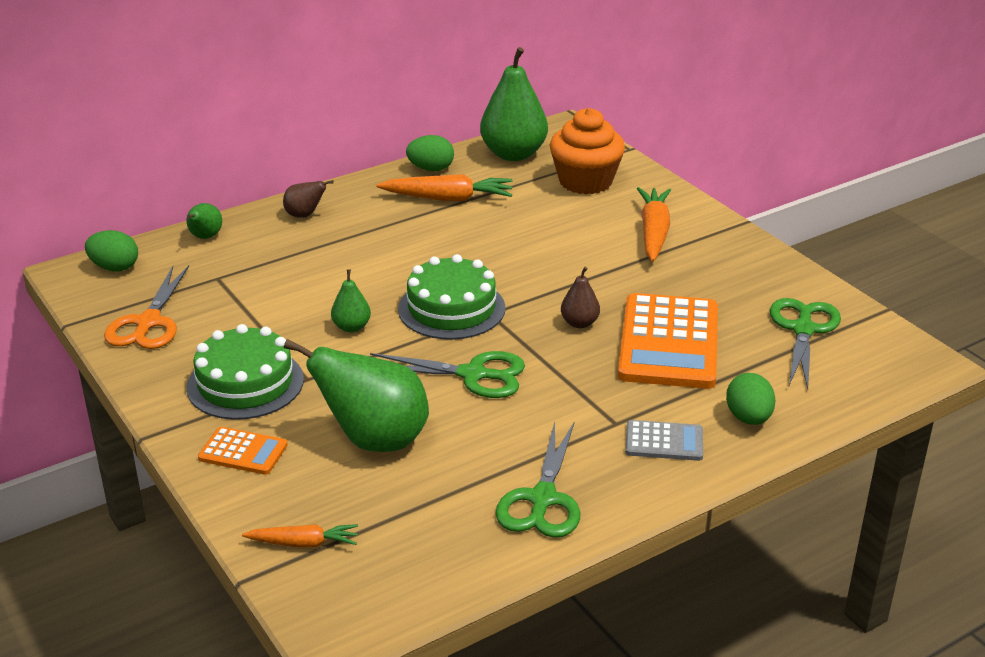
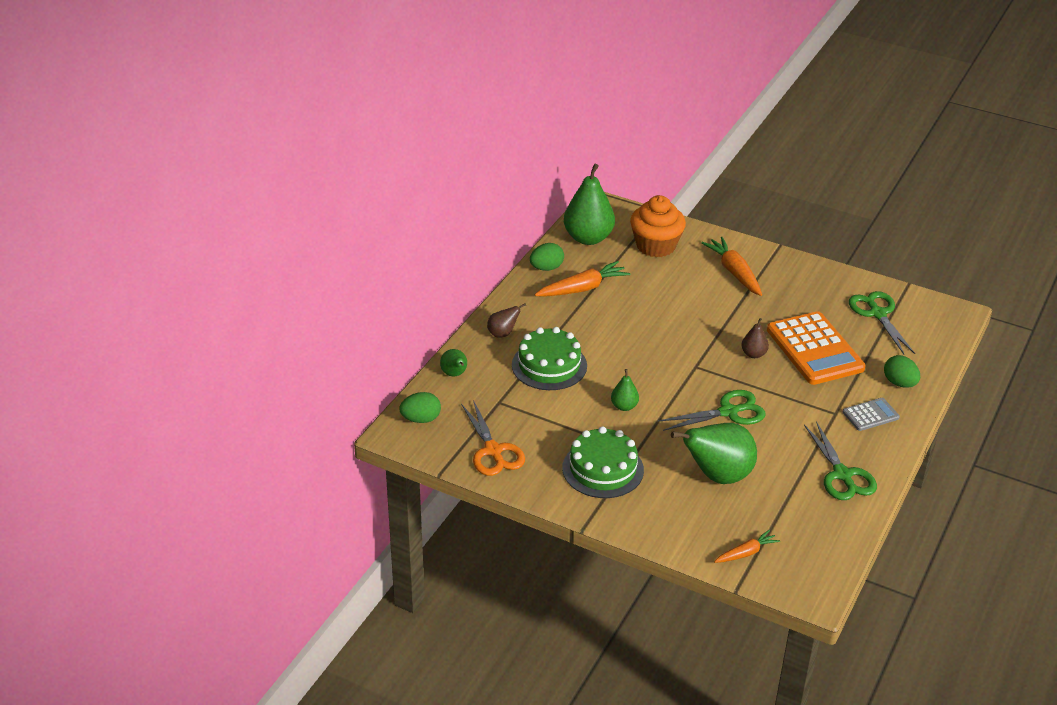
camera: 30 degrees left, 5 degrees up
(243, 452) = (652, 513): orange calculator -> none
(451, 308) = (670, 371): green cake -> green cake (549, 365)

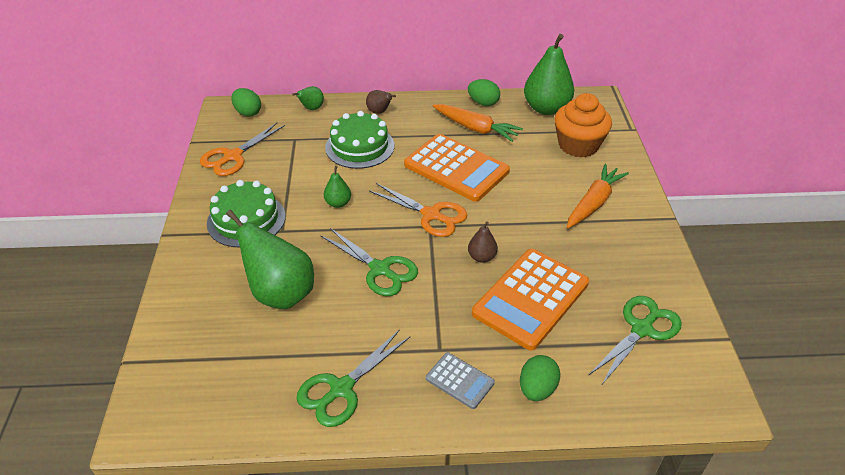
camera: 60 degrees right, 5 degrees up
(631, 322) = (456, 168): none -> orange calculator
(682, 360) = (431, 215): none -> orange scissors
(746, 553) = (178, 351): orange carrot -> none

